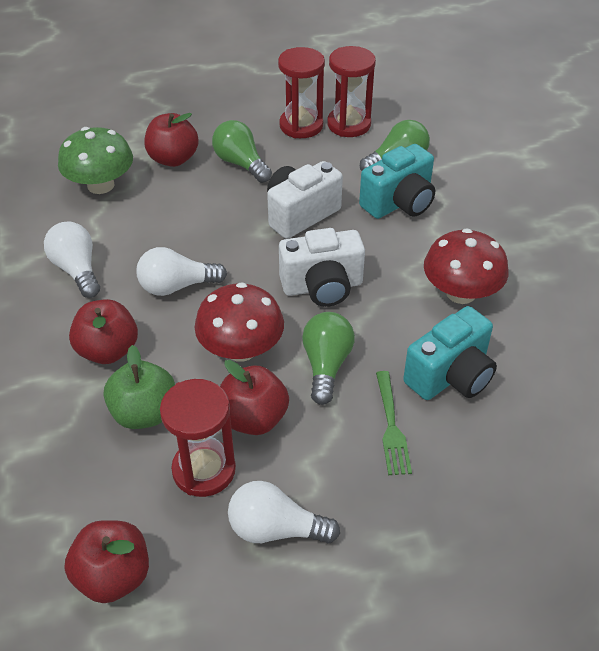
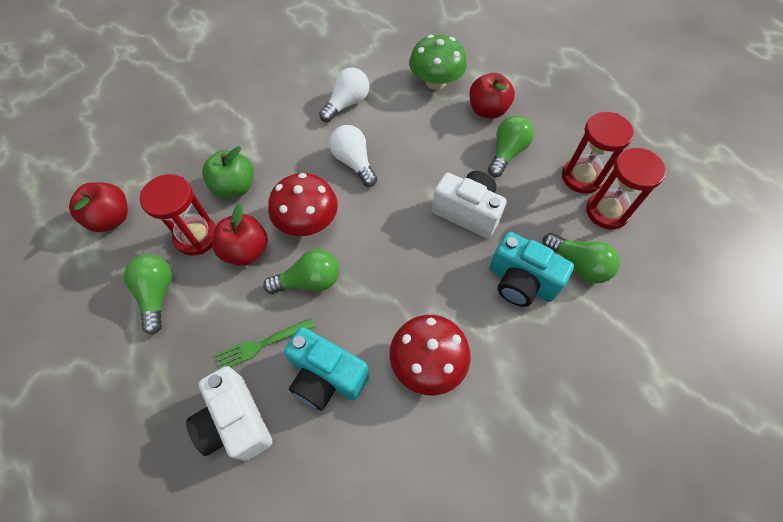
camera: 70 degrees right, 15 degrees up
(108, 350) = (281, 148): red apple -> none
(275, 529) = (157, 294): white light bulb -> green light bulb
(322, 287) = (391, 253): white camera -> white camera (236, 422)

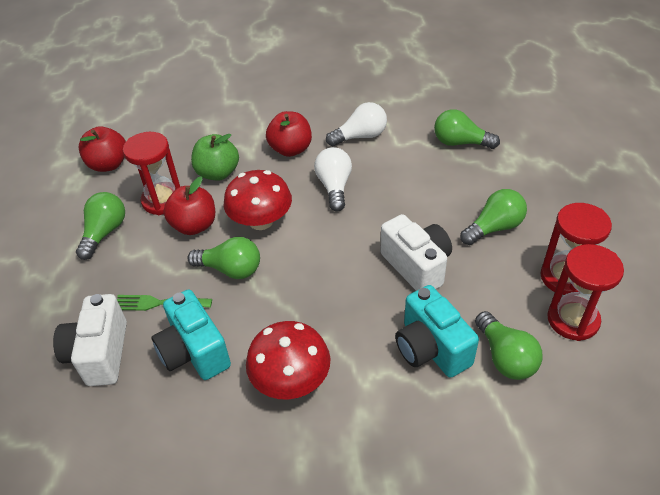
camera: 30 degrees right, 15 degrees down
(435, 82) = (460, 143): green mushroom -> green light bulb
(487, 110) = (498, 183): red apple -> red apple (290, 149)

